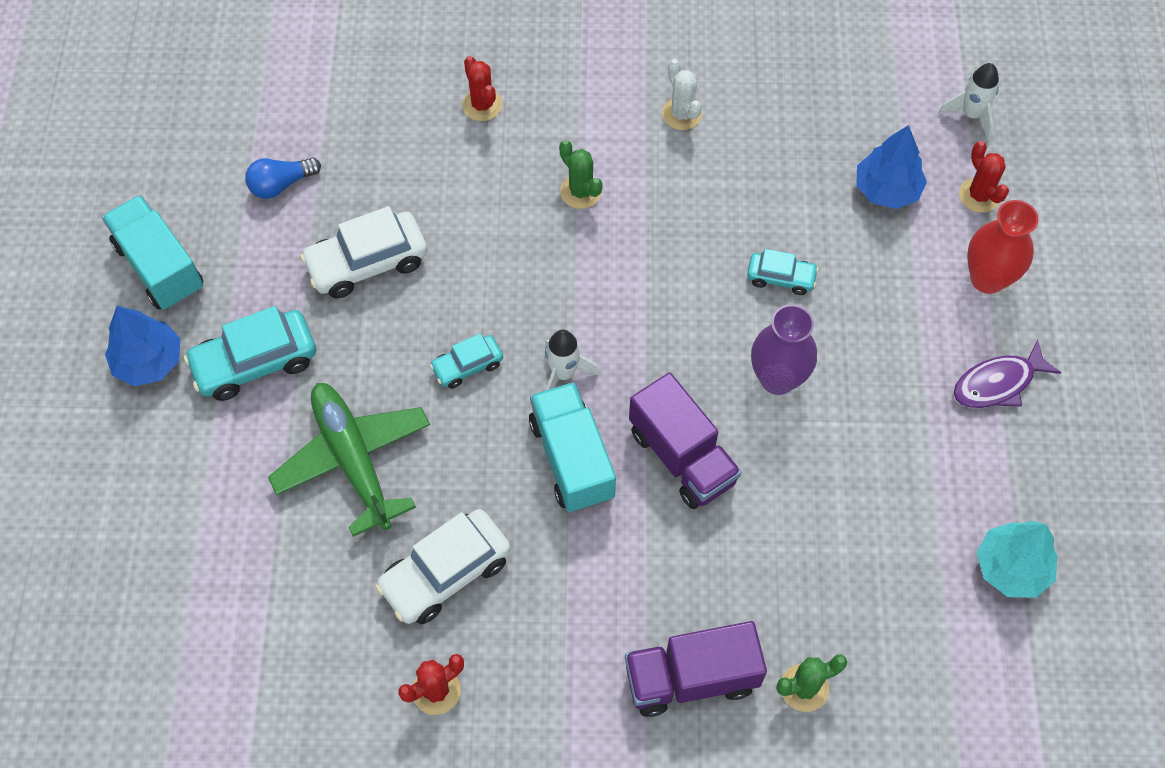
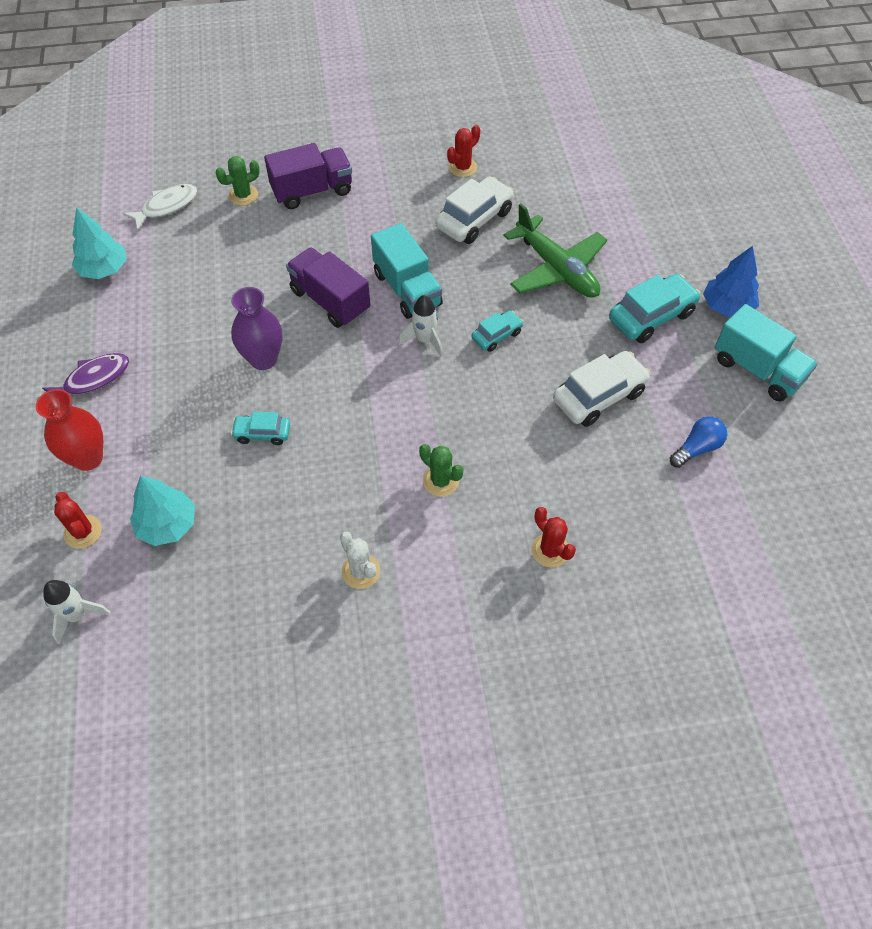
camera: 170 degrees right, 5 degrees down
(887, 189) = (167, 525): blue tree -> turquoise tree
(928, 683) = (166, 206): none -> white fish

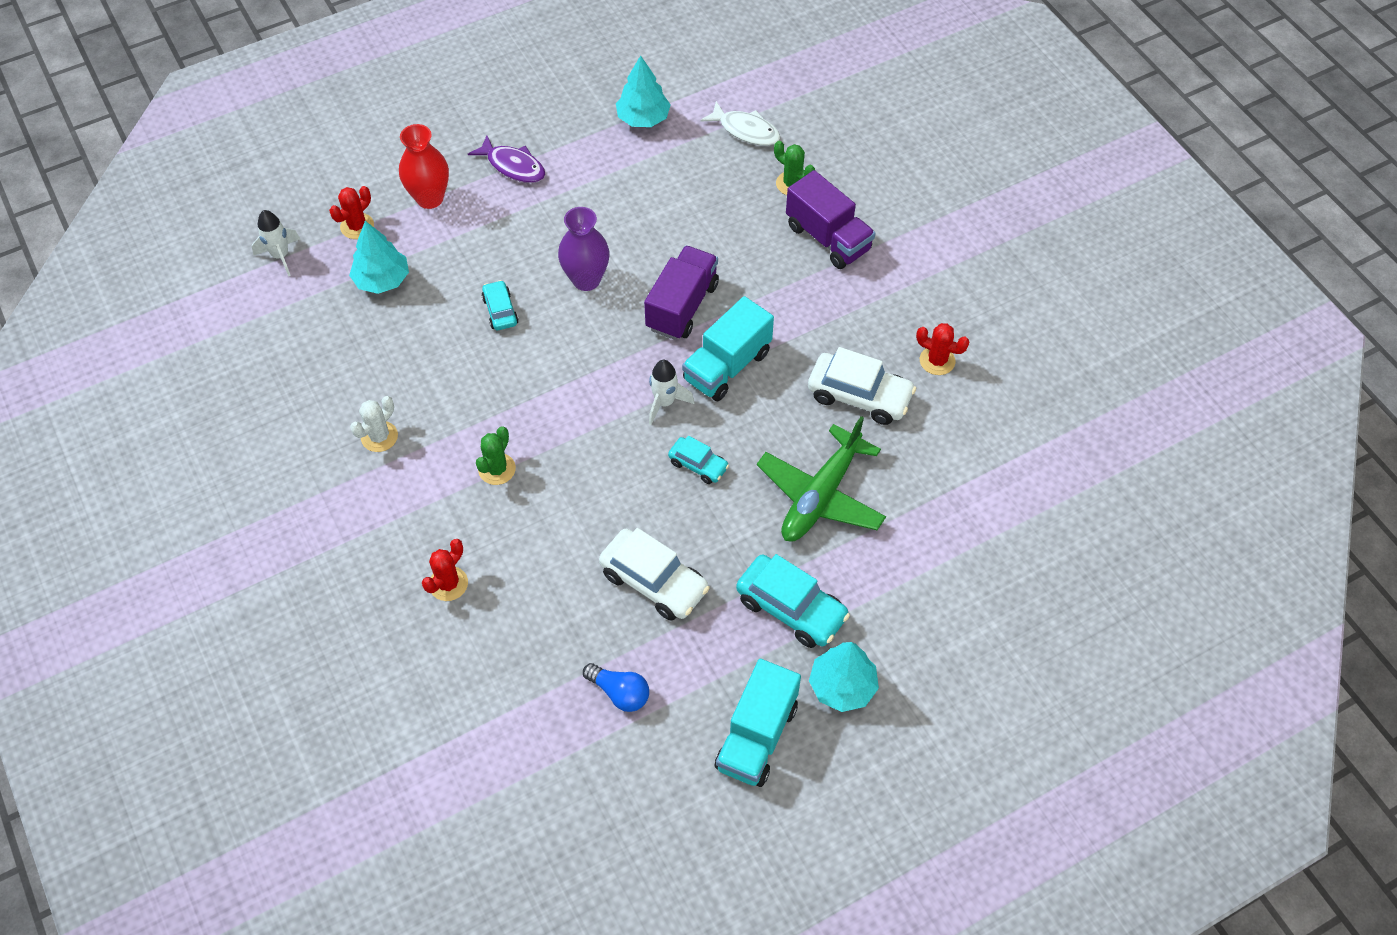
camera: 70 degrees right, 0 degrees up
(727, 306) = (842, 686): blue tree -> turquoise tree

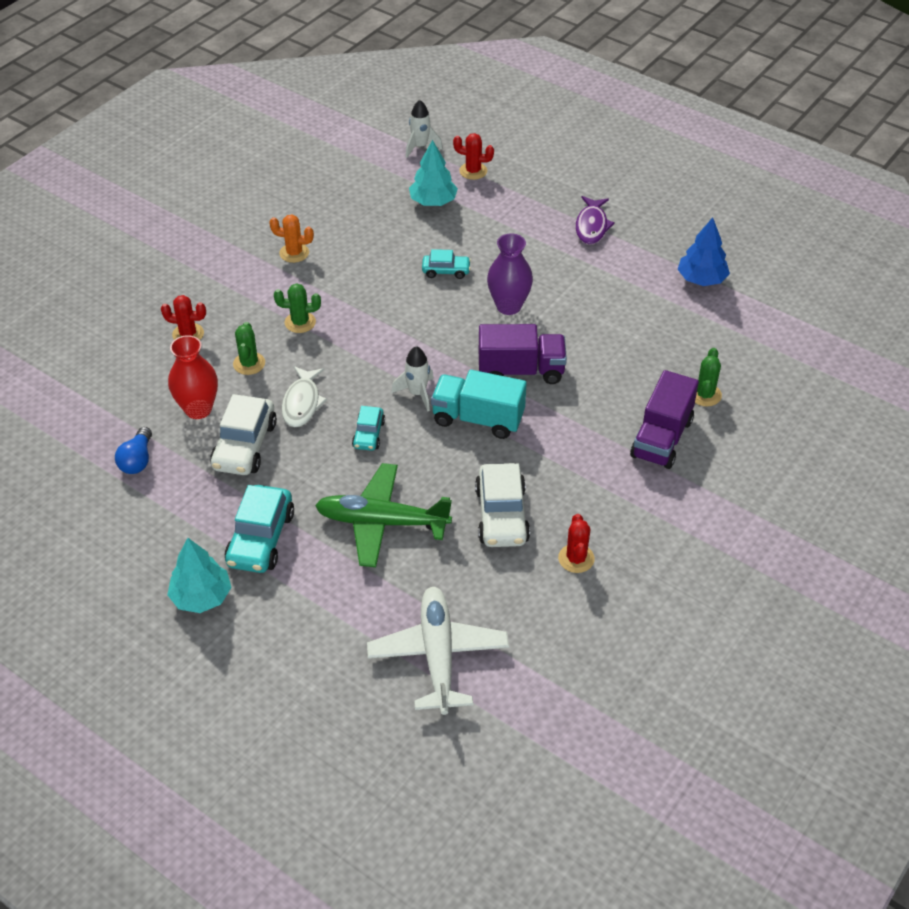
camera: 65 degrees right, 10 degrees down
(379, 437) = (294, 253): white cactus -> orange cactus
(430, 198) = (526, 196): red vase -> red vase (198, 409)
(500, 311) = (446, 271): turquoise car -> turquoise car turned 45 degrees clockwise
(532, 538) = (249, 363): none -> green cactus
(643, 118) = (701, 279): turquoise tree -> blue tree
(746, 130) = (741, 345): white fish -> white fish (302, 403)
(757, 736) = (132, 556): turquoise truck -> none
(999, 509) = (438, 655): none -> white plane

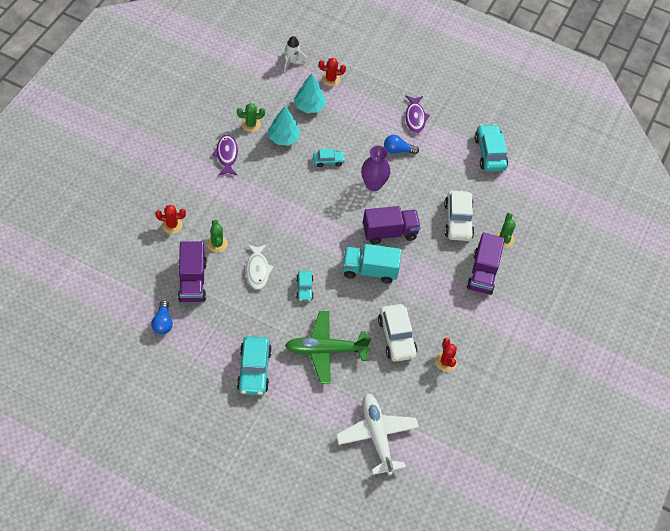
camera: 15 degrees left, 10 degrees up
(198, 409) = (192, 281): red vase -> purple truck
(201, 597) = (227, 414): turquoise tree -> turquoise tree (284, 138)
(245, 446) = (228, 305): white car -> white car (458, 221)
(294, 253) = (226, 155): orange cactus -> purple fish
(300, 322) = (243, 209): green cactus -> green cactus (251, 124)
(417, 393) = (328, 255): white rocket -> none
(556, 265) = (398, 150): none -> blue light bulb
(701, 279) = (490, 153): blue tree -> turquoise car

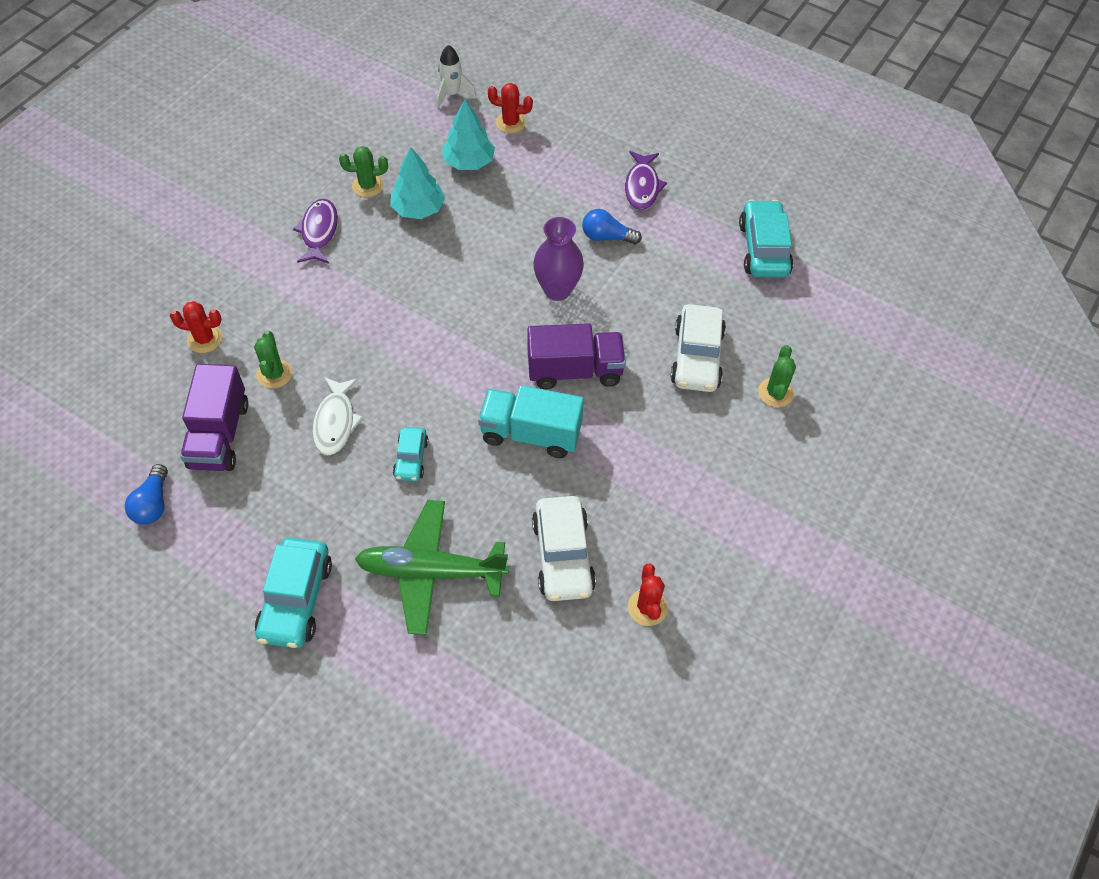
camera: 10 degrees right, 0 degrees up
(328, 161) = (487, 248): turquoise car -> none
(377, 435) = (501, 741): white plane -> none
(483, 273) = (732, 450): purple truck -> none

